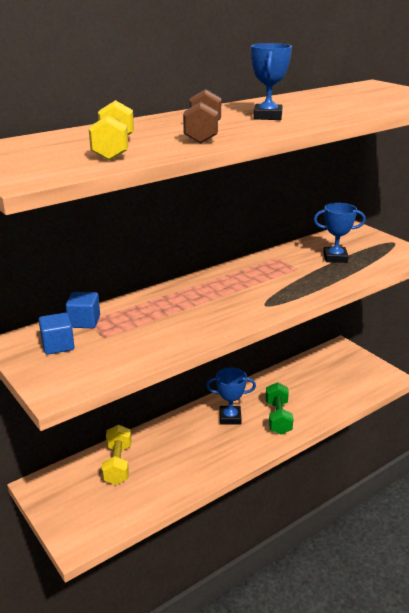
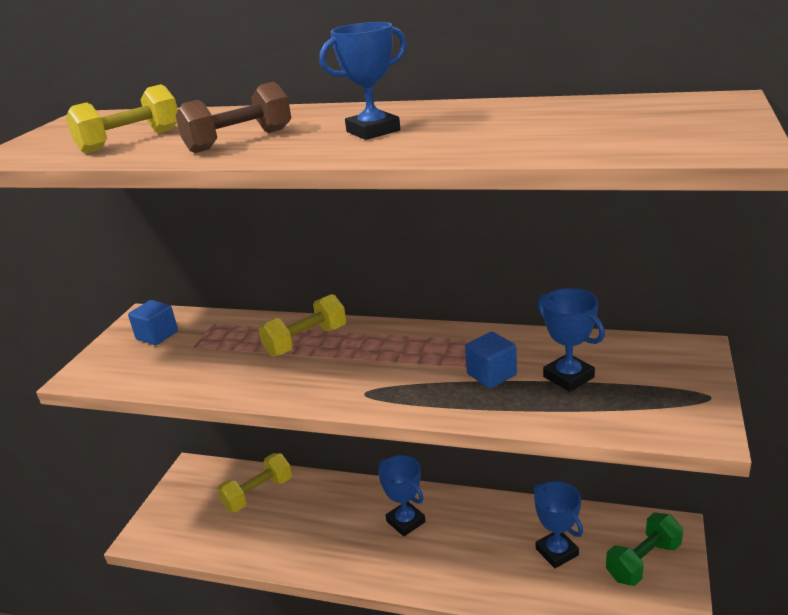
camera: 55 degrees right, 0 degrees up
(84, 321) = (211, 323): blue cube -> blue cube (491, 375)
(176, 301) = (306, 341): none -> yellow dumbbell
(278, 417) = (449, 559): green dumbbell -> green dumbbell (643, 561)
(315, 383) = (557, 552): none -> blue trophy

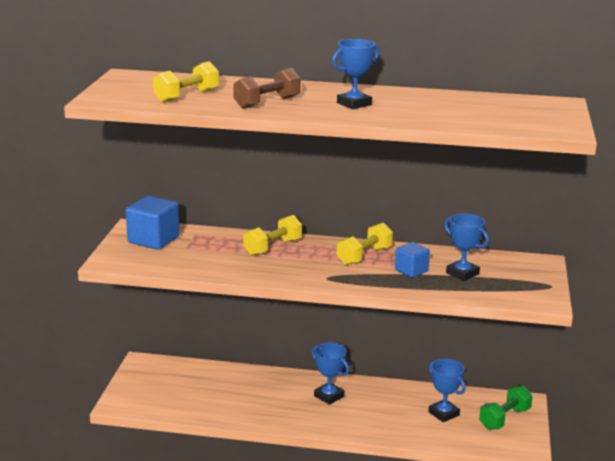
camera: 10 degrees left, 5 degrees down
(157, 335) = (153, 240): blue cube -> blue cube, size x1.63
(258, 494) = (205, 378): yellow dumbbell -> yellow dumbbell (364, 256)

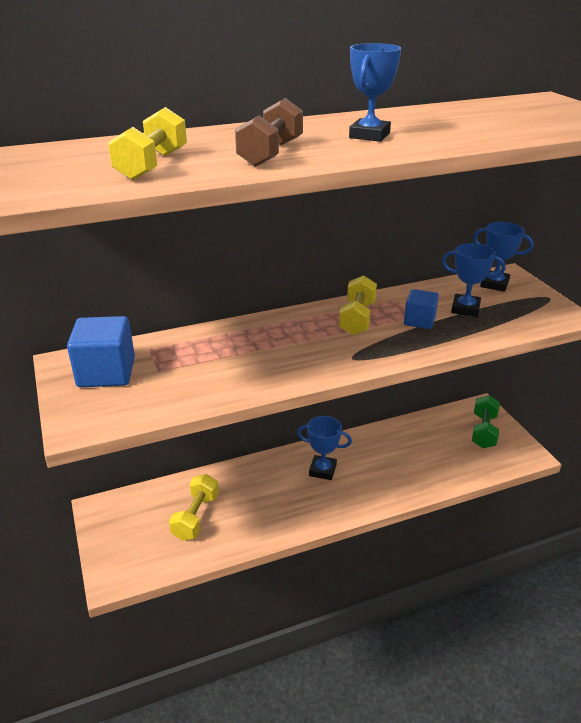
camera: 30 degrees left, 10 degrees up
(273, 247) = (255, 338): yellow dumbbell -> yellow dumbbell (196, 517)
(443, 413) = (434, 447): blue trophy -> blue trophy (494, 284)

